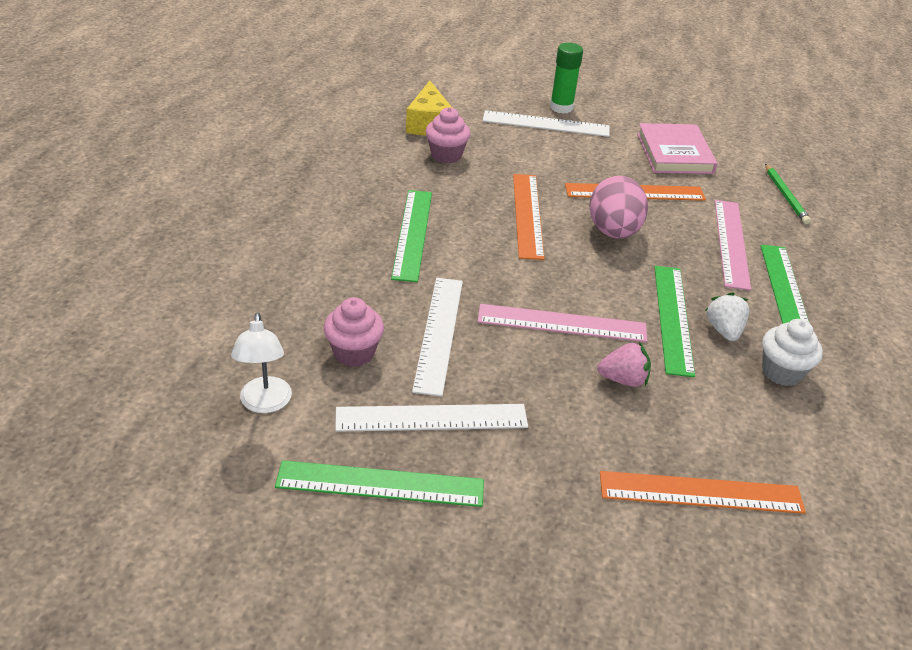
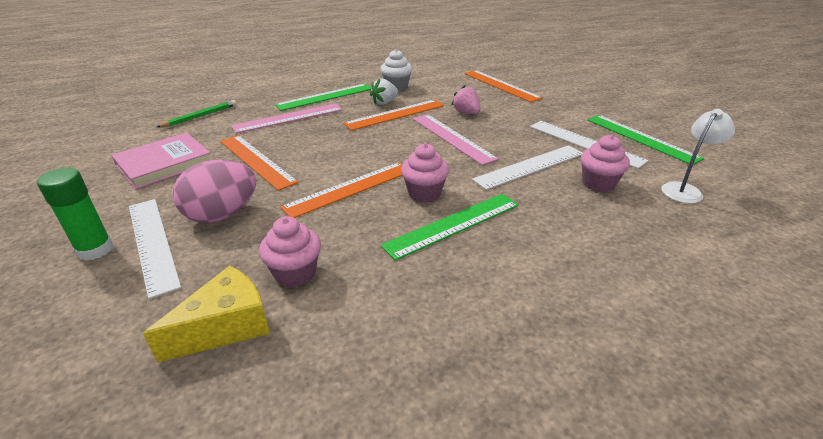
camera: 125 degrees left, 5 degrees down
(473, 245) = (424, 193): none -> pink cupcake
(613, 232) = (327, 152): pink egg -> pink egg (222, 214)
(673, 318) = (395, 114): green ruler -> orange ruler

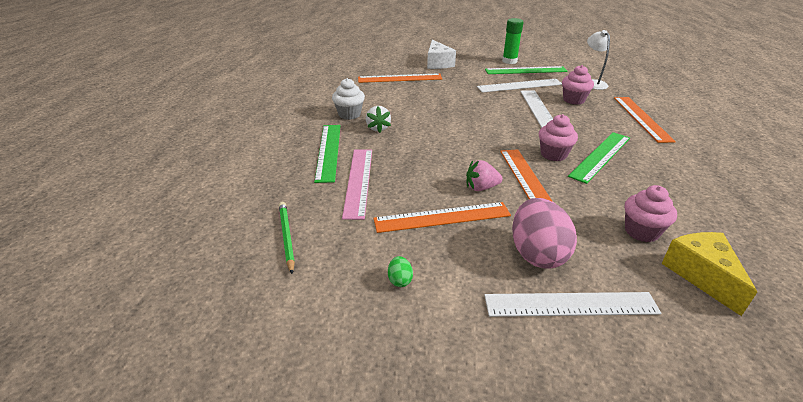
camera: 60 degrees left, 0 degrees up
(95, 250) = (567, 348): green glue stick -> green glue stick (509, 61)
(164, 164) = (400, 280): pink book -> green egg
(395, 114) = (409, 130): orange ruler -> orange ruler (641, 118)
(452, 138) = (475, 121): pink ruler -> none
(453, 225) = (600, 156): green ruler -> green ruler turned 45 degrees clockwise
(466, 113) = (436, 104): pink strawberry -> pink strawberry (481, 188)
(569, 91) = (438, 63): none -> white cheese

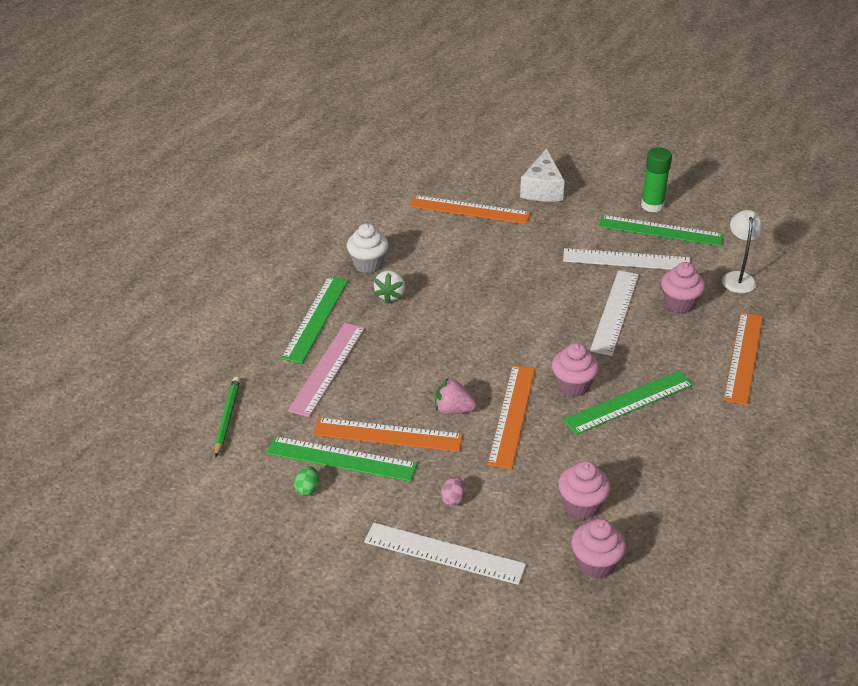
camera: 20 degrees right, 5 degrees up
(414, 246) = (341, 459): none -> green ruler
(537, 254) = (453, 499): pink egg -> pink egg, size x0.41
(701, 275) = (596, 564): yellow cheese -> pink cupcake

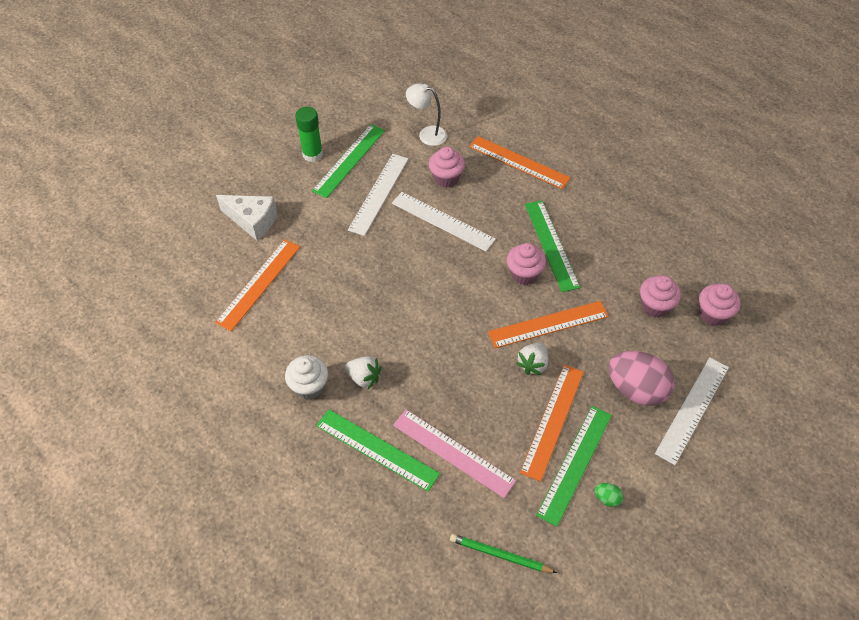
camera: 75 degrees left, 15 degrees up
(453, 410) = (532, 364): pink strawberry -> white strawberry
(453, 499) = (636, 389): pink egg -> pink egg, size x2.46
(512, 415) = (548, 324): orange ruler -> orange ruler turned 45 degrees counterclockwise

